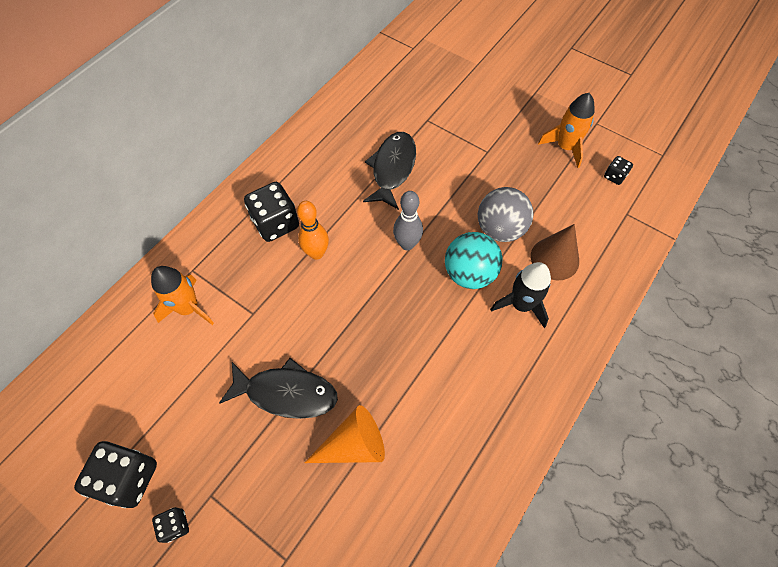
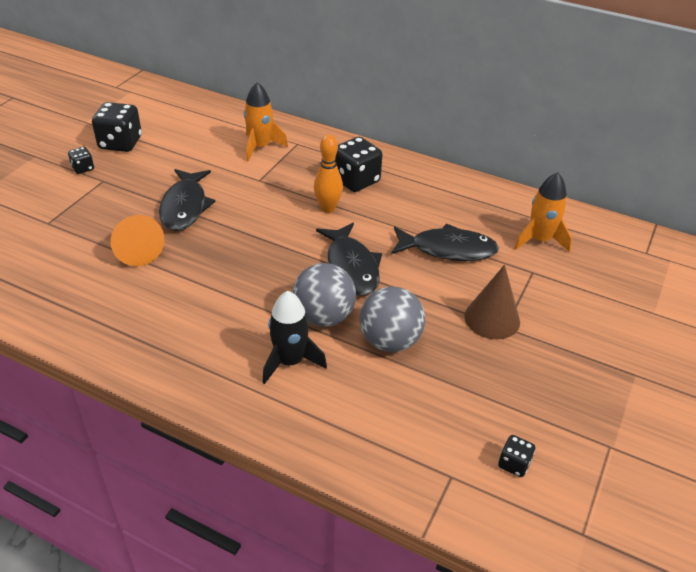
camera: 80 degrees right, 20 degrees down
(407, 244) = (351, 267): grey bowling pin -> black fish
(469, 273) = (324, 317): turquoise ball -> grey ball
(554, 258) = (359, 393): brown cone -> brown cone (492, 319)
(565, 147) = (545, 407): orange rocket -> orange rocket (540, 240)

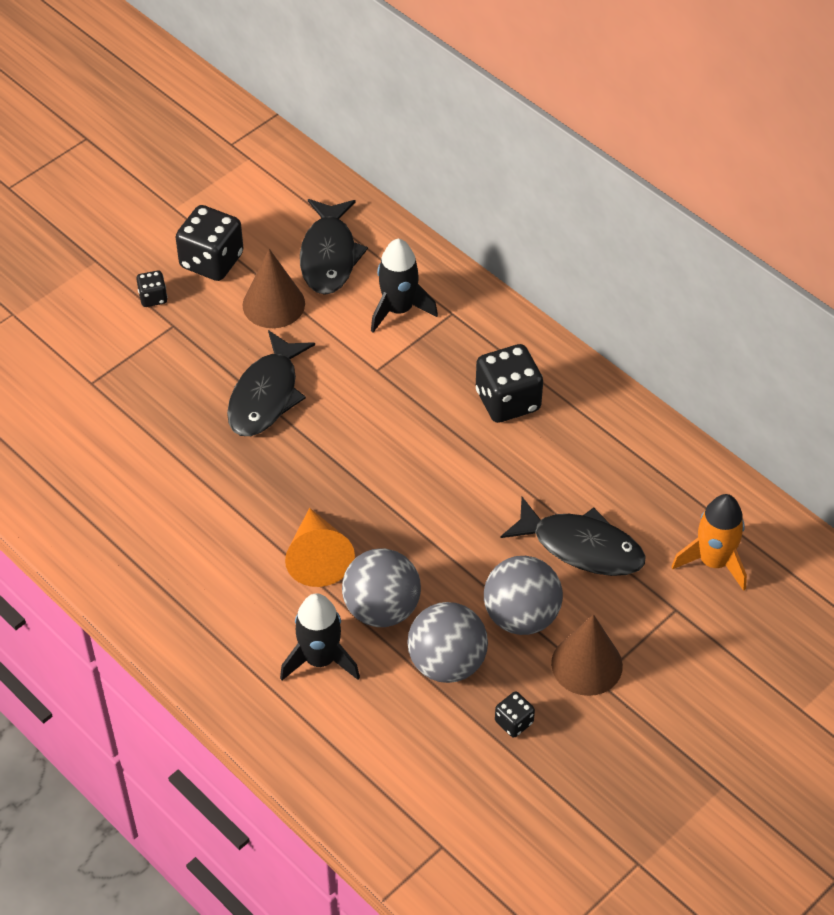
camera: 20 degrees right, 10 degrees up
(136, 249) = (188, 451): orange cone -> orange cone (318, 557)
(172, 158) = (273, 304): none -> brown cone
(260, 147) = (398, 309): orange rocket -> black rocket
(328, 208) = (450, 441): orange bowling pin -> none
(351, 267) = (444, 544): black fish -> black fish (329, 256)
(429, 299) = (521, 616): none -> grey ball
(514, 464) = (517, 852): black dice -> black dice (514, 722)

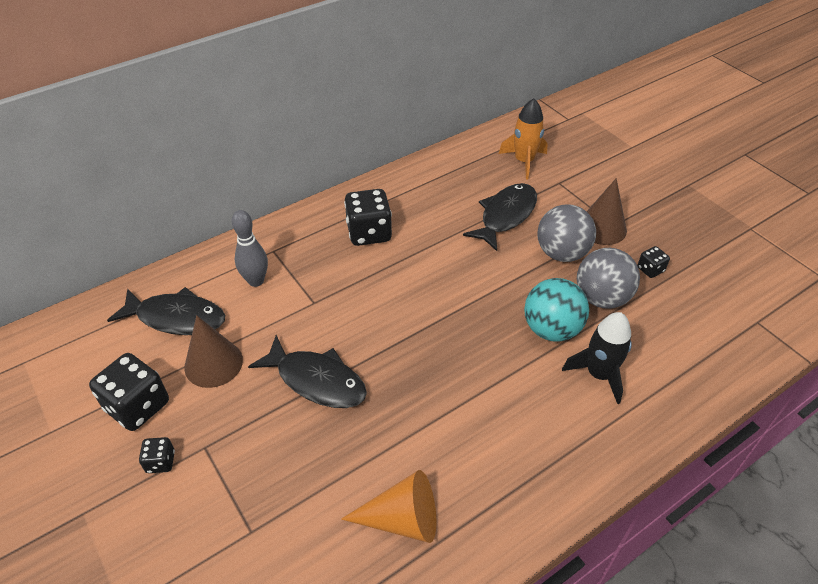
camera: 80 degrees left, 5 degrees down
(318, 557) = (498, 364): orange cone -> orange cone (402, 519)
(381, 609) = (551, 329): grey ball -> turquoise ball
(398, 309) = (256, 281): black rocket -> grey bowling pin

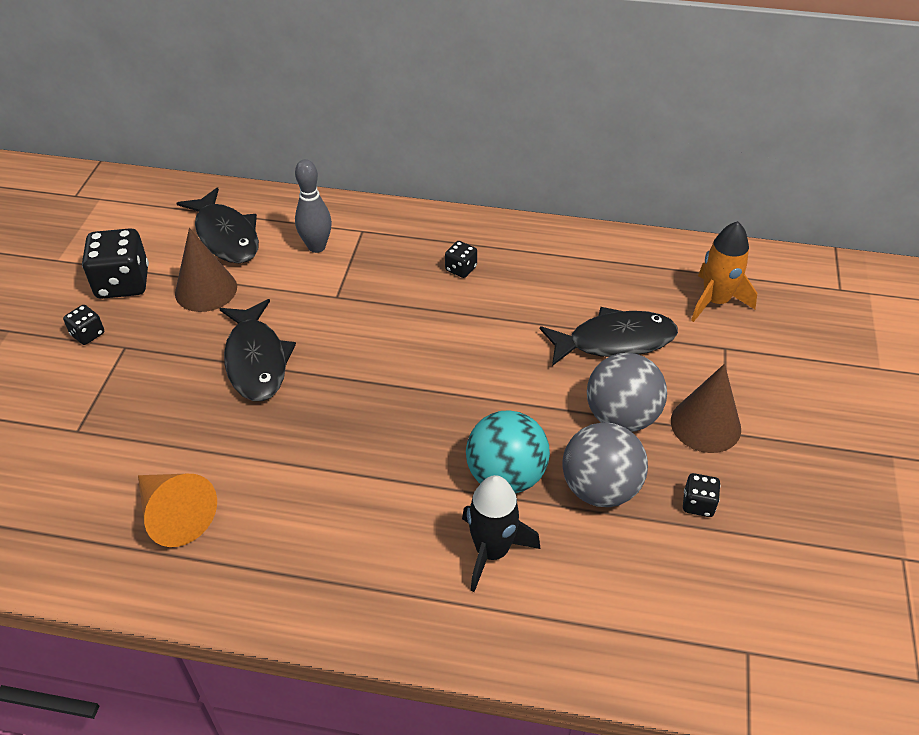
camera: 45 degrees right, 0 degrees up
(369, 233) = (461, 269): black dice -> black dice, size x0.50

